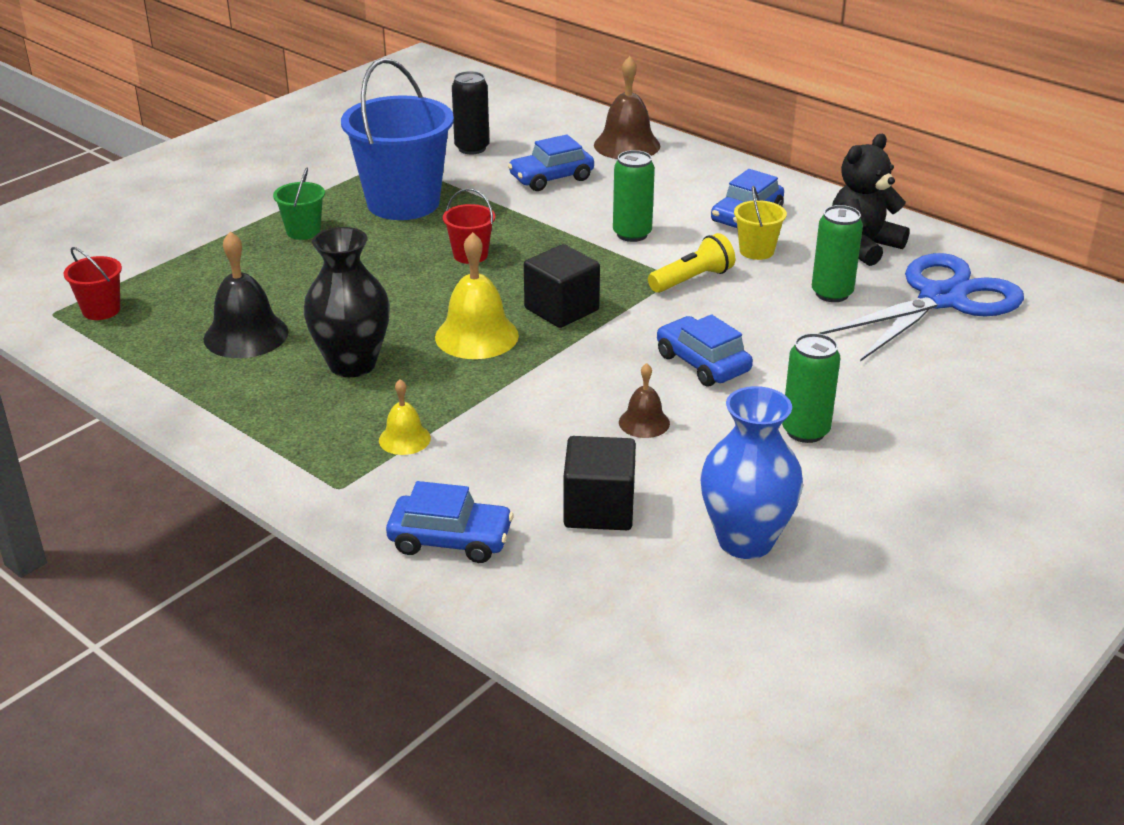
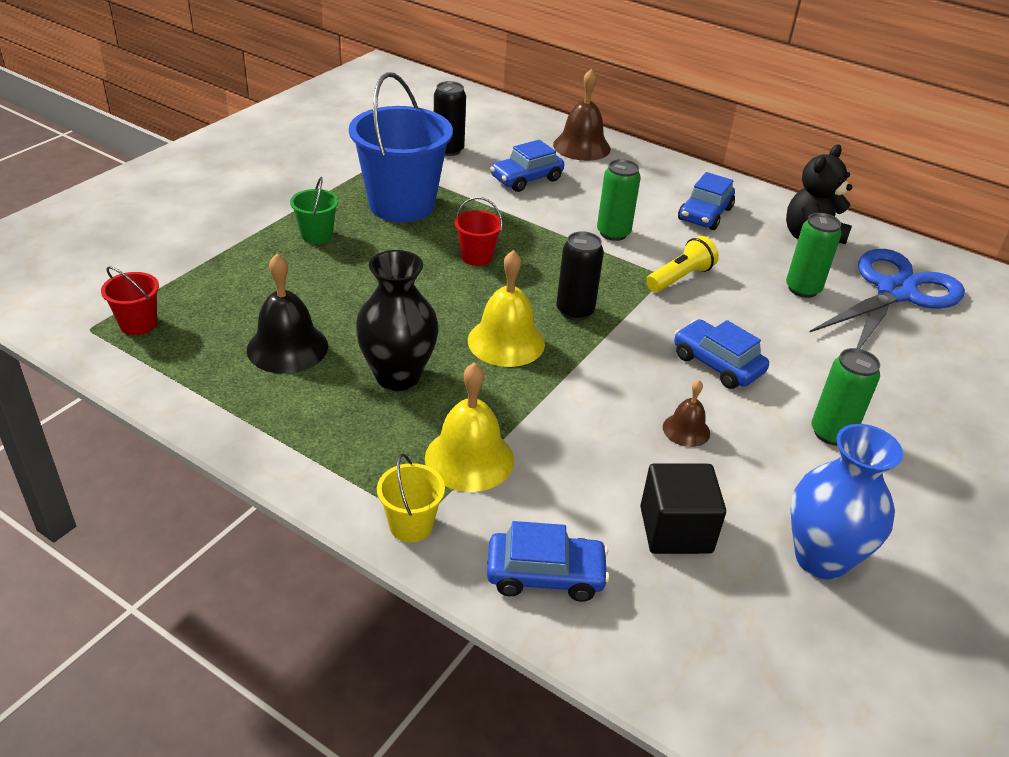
camera: 10 degrees left, 5 degrees up
(404, 439) = (469, 458): yellow bell -> yellow bell, size x1.79
(561, 309) = (575, 311): black cube -> black can
(756, 251) = (725, 248): yellow bucket -> yellow bucket (411, 525)

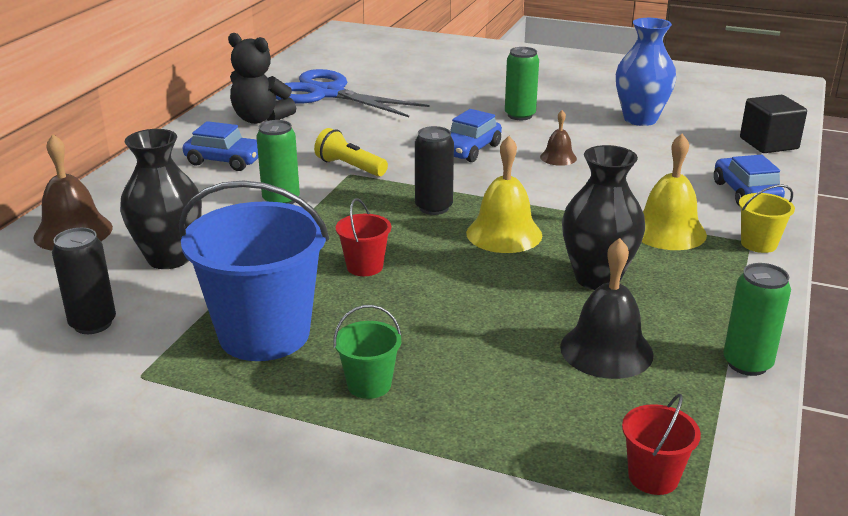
camera: 100 degrees left, 10 degrees down
(526, 179) = (169, 258): blue car -> black vase
(675, 530) = (661, 157): black cube -> black cube (768, 143)
(802, 289) = (340, 122): green can -> green can (747, 364)

